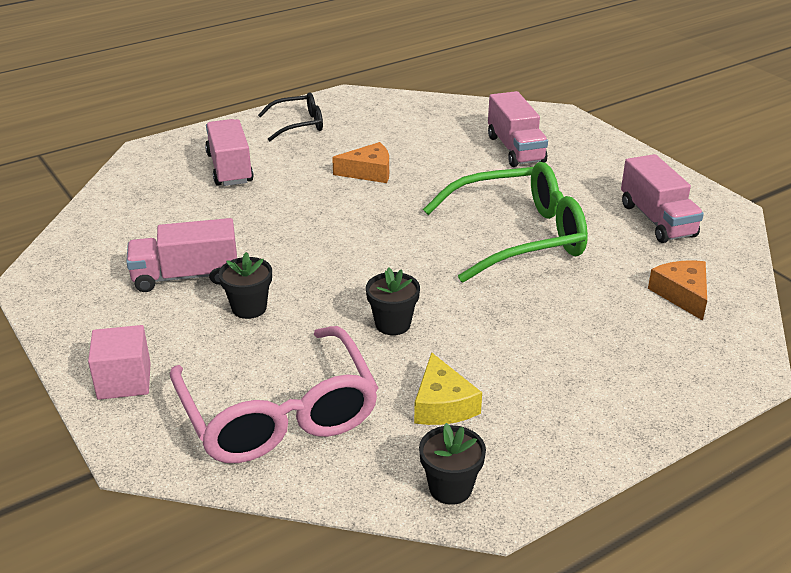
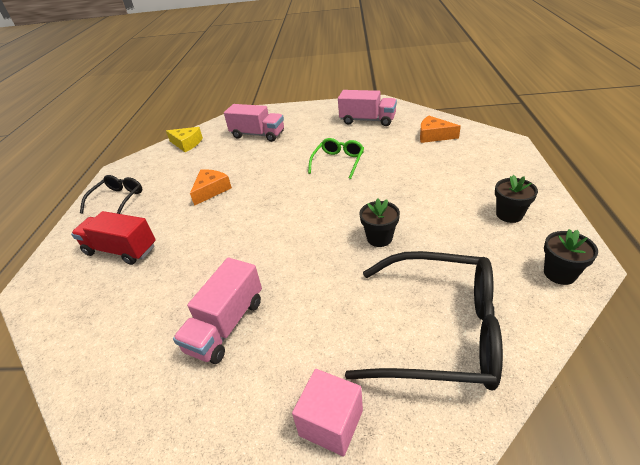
camera: 50 degrees left, 5 degrees up
(230, 168) = (121, 250): pink truck -> red truck
(249, 308) = (301, 301): black flower pot -> black flower pot (509, 214)
(279, 415) = (441, 331): pink glasses -> black glasses
(442, 404) = (475, 247): yellow cheese -> yellow cheese (187, 143)
(520, 236) = (338, 162): green glasses -> green glasses, size x0.53

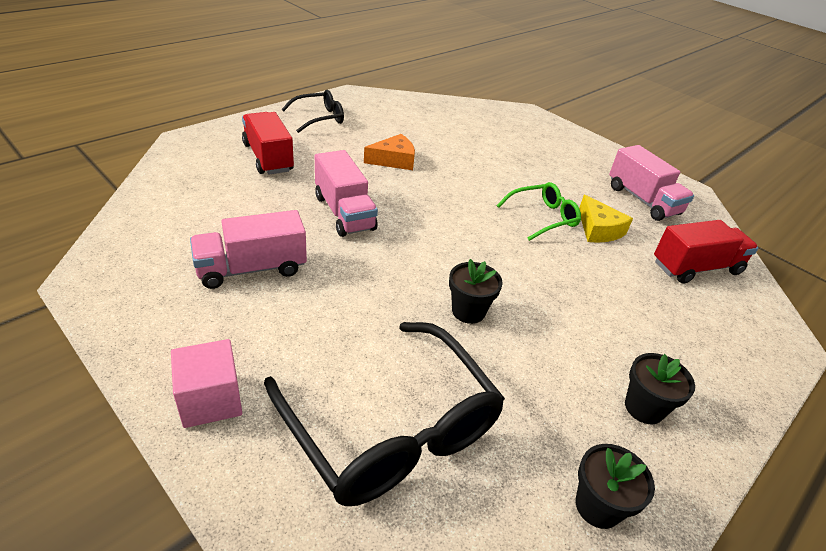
camera: 35 degrees right, 0 degrees up
(187, 143) = (434, 107): yellow cheese -> yellow cheese (598, 229)
(257, 135) = (506, 140): pink truck -> pink truck (344, 213)
(434, 136) = (696, 268): orange cheese -> red truck

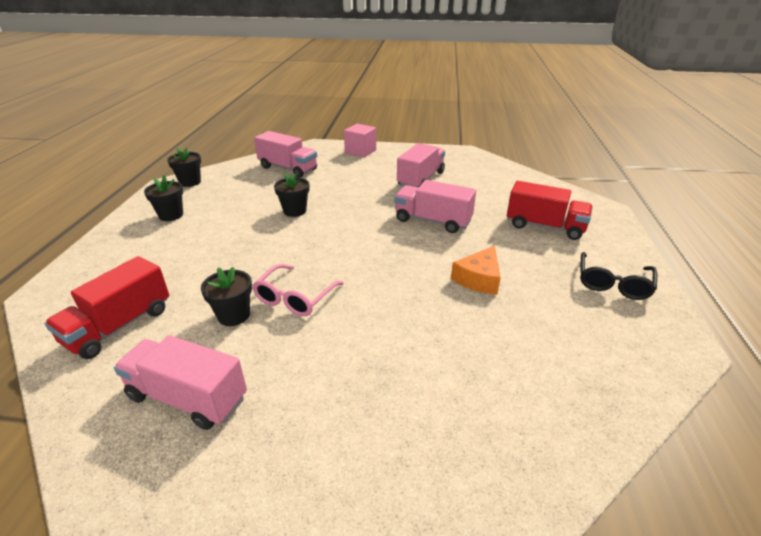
camera: 145 degrees right, 5 degrees down
(392, 429) = (288, 168): black glasses -> pink truck
(543, 217) = (294, 298): green glasses -> pink glasses
(598, 229) = (234, 315): yellow cheese -> black flower pot

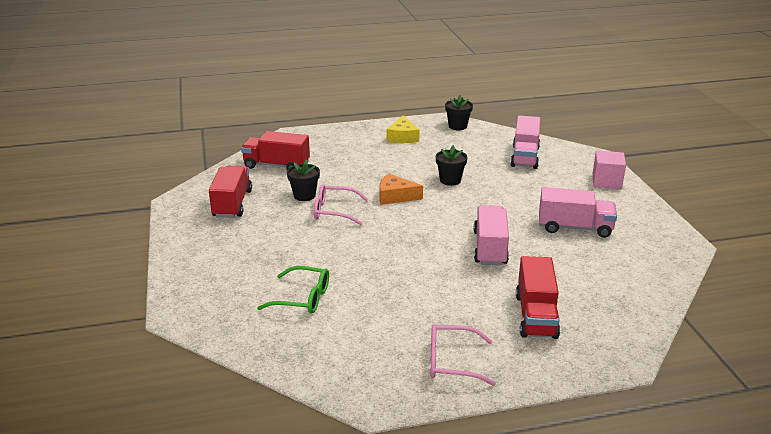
camera: 70 degrees right, 5 degrees down
(171, 215) = (402, 137): black flower pot -> yellow cheese
(188, 398) = (232, 204): pink truck -> red truck
(479, 279) = (409, 285): orange cheese -> orange cheese (395, 196)
(484, 364) = (303, 298): none -> green glasses
(613, 284) = (451, 362): black glasses -> pink glasses

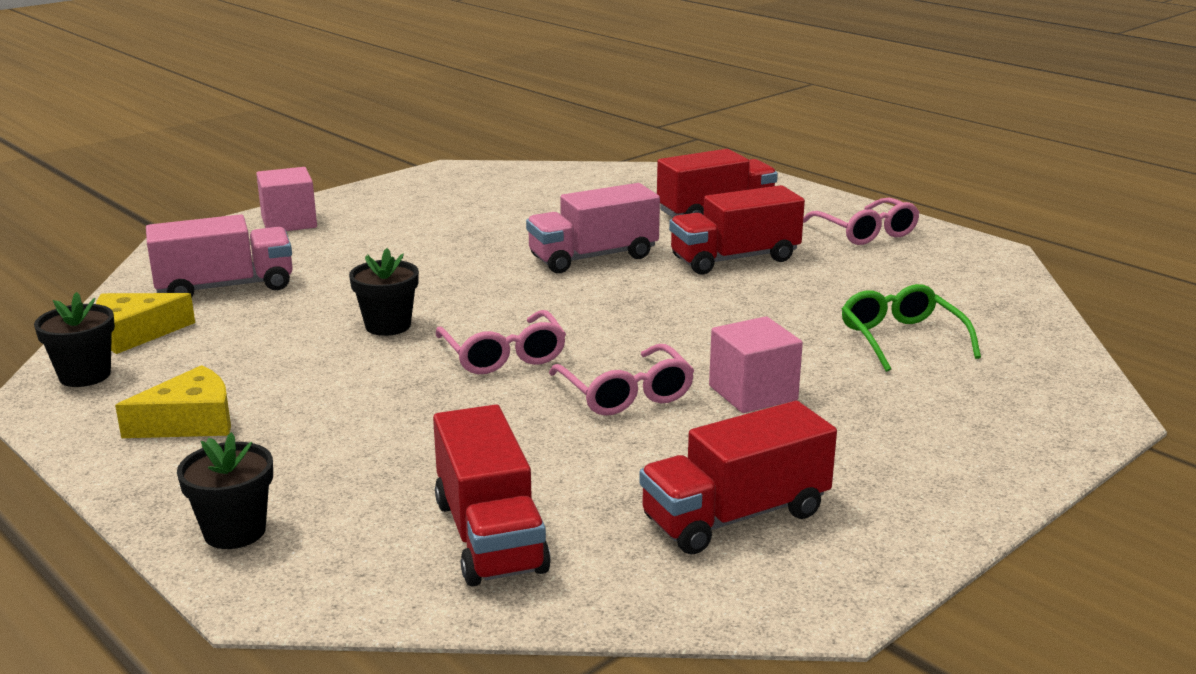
camera: 120 degrees left, 5 degrees down
(302, 237) = (753, 393): none -> pink cube
(304, 196) = (601, 444): black flower pot -> black flower pot (235, 531)
(395, 196) = (504, 356): orange cheese -> pink glasses
(450, 291) = (734, 259): none -> red truck
(488, 136) = (135, 333): none -> yellow cheese
(574, 228) = (470, 222): pink truck -> none

